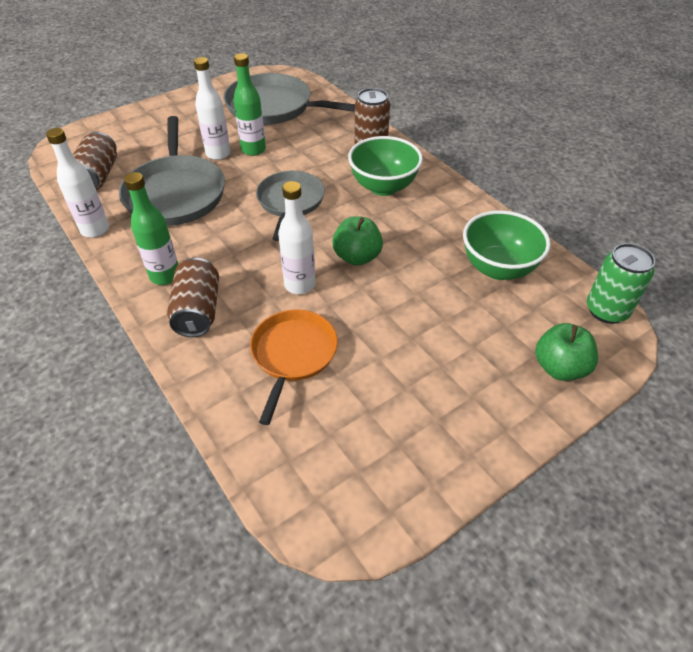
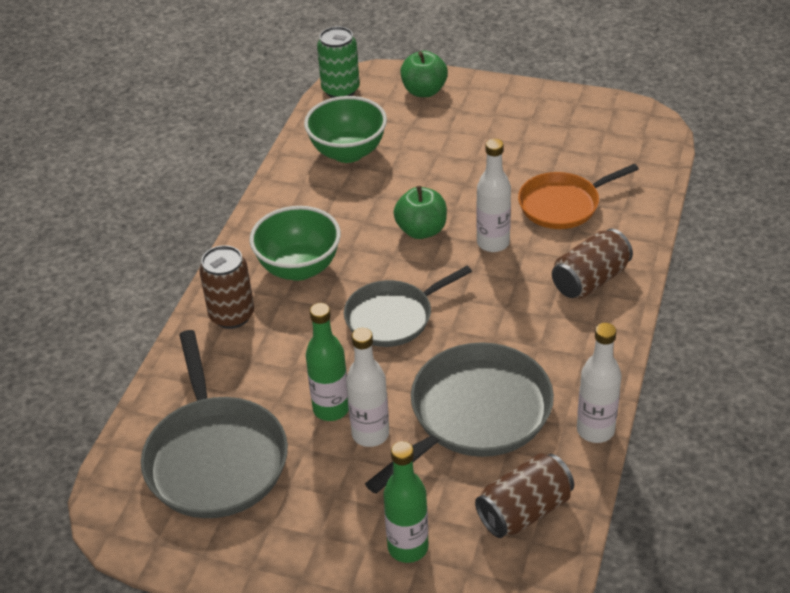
camera: 125 degrees left, 5 degrees down
(165, 276) = (583, 329): green bottle -> green bottle (408, 547)

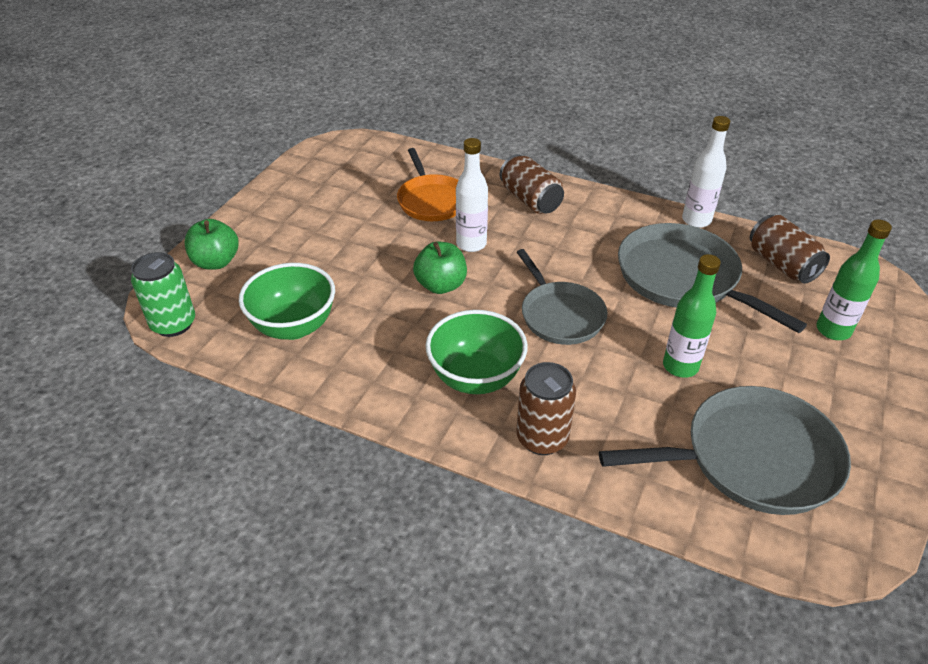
camera: 85 degrees left, 0 degrees up
(370, 434) = (710, 342): white bottle -> none

